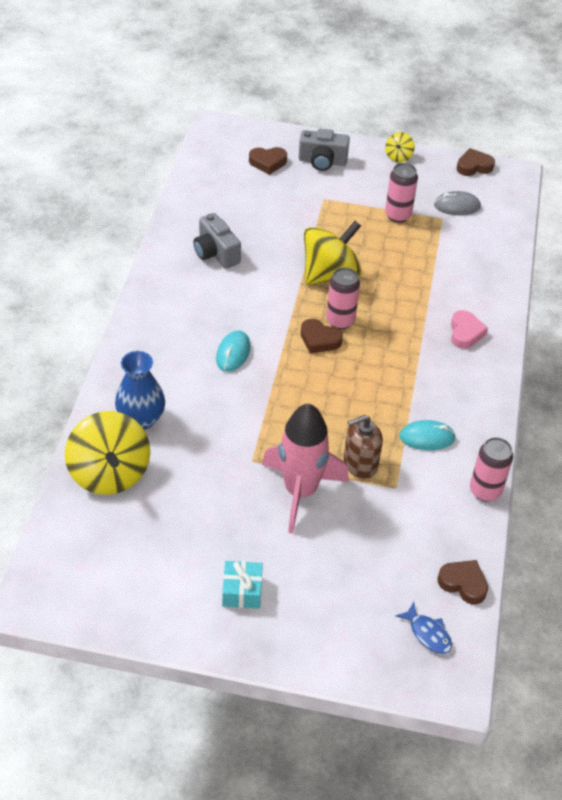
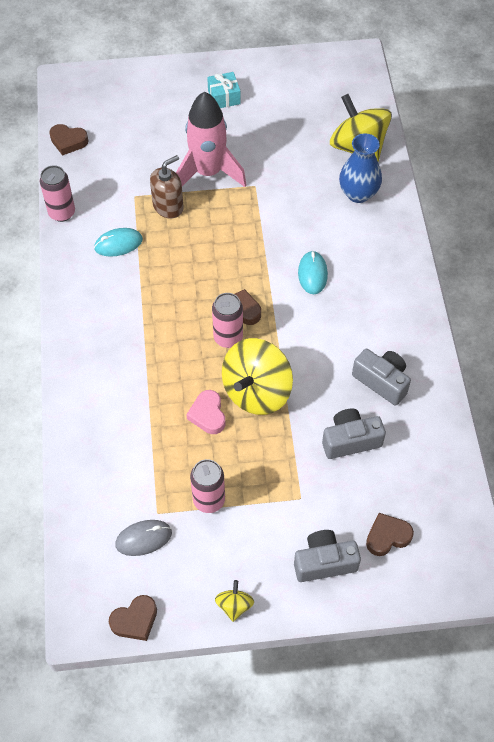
camera: 165 degrees right, 10 degrees up
(265, 222) = (350, 440): none -> grey camera
(428, 633) = (88, 105): blue fish -> none
(465, 333) = (103, 361): pink heart -> pink heart (208, 415)

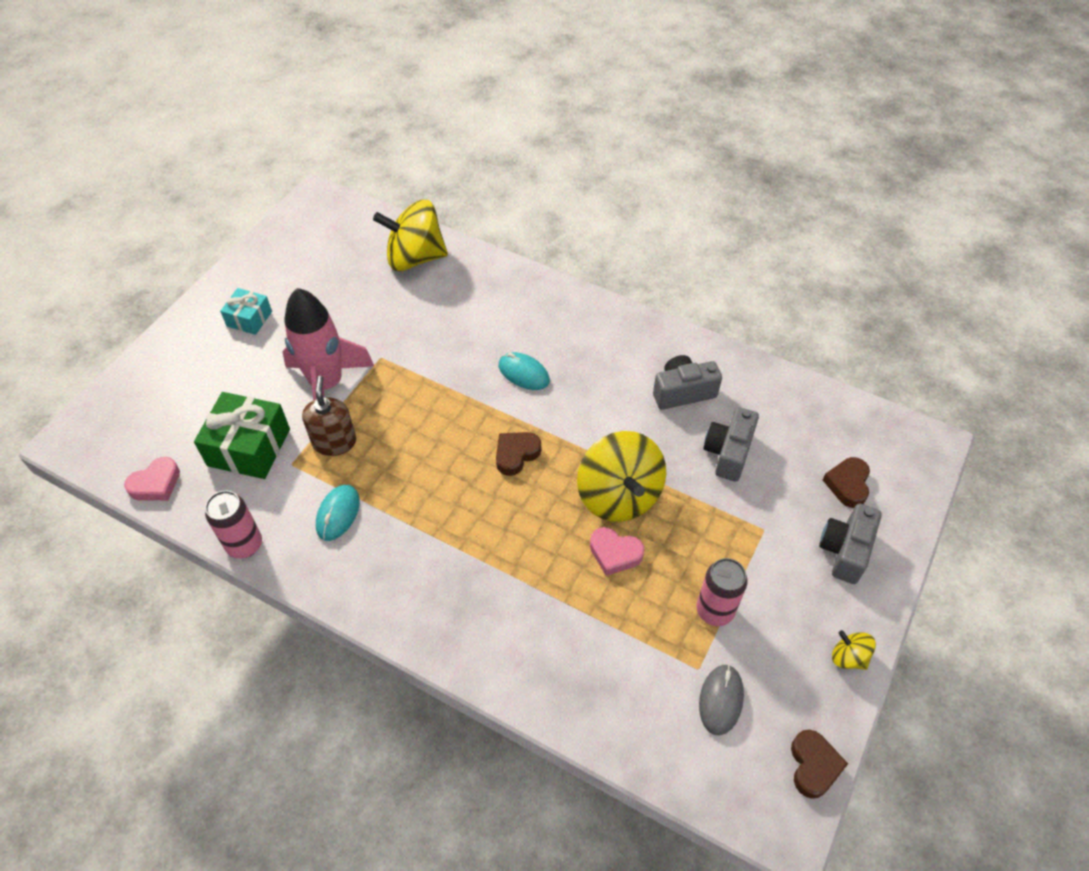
camera: 55 degrees left, 5 degrees down
(68, 141) = (156, 484): brown heart -> pink heart
(129, 167) = (249, 447): none -> green gift
(228, 338) = (538, 483): pink can -> none
(358, 193) = (466, 288): blue vase -> none

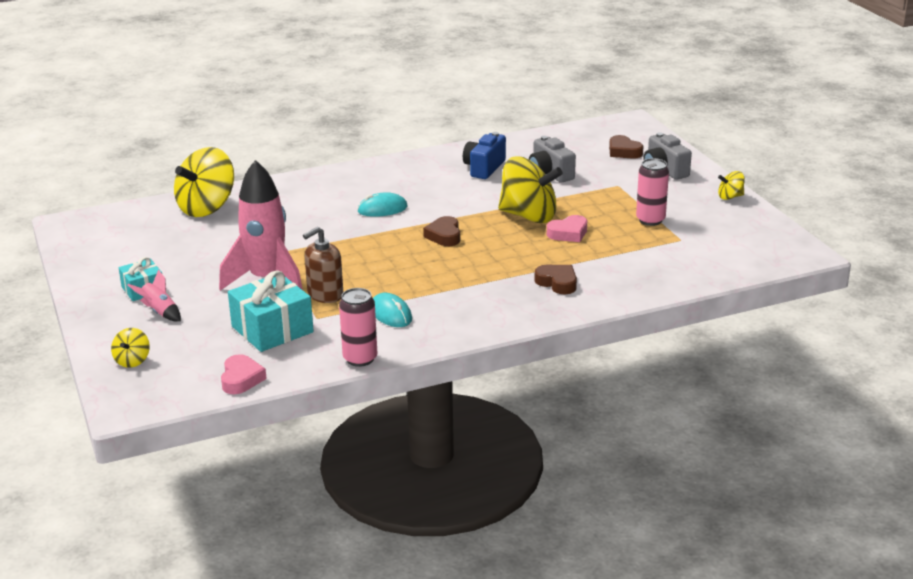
camera: 50 degrees left, 25 degrees down
(137, 394) = (132, 361): none -> yellow spinning top
(222, 355) = (159, 312): none -> pink rocket
(249, 447) = (272, 329): green gift -> turquoise gift
(334, 442) = (325, 294): brown soap dispenser -> brown soap dispenser turned 75 degrees counterclockwise
(683, 392) = (484, 168): grey camera -> blue camera
(720, 700) = (709, 241): grey mouse -> none
(813, 766) = (780, 232): brown heart -> brown heart (557, 283)

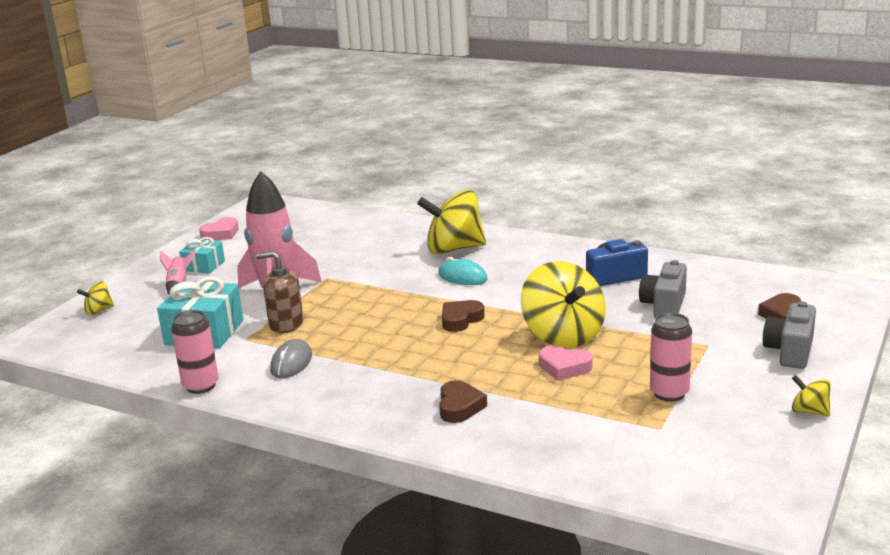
camera: 50 degrees right, 5 degrees down
(207, 208) = (355, 225): yellow spinning top -> yellow spinning top (454, 249)
(241, 379) = (115, 358): pink heart -> pink heart (221, 234)
(391, 314) = (291, 363): turquoise mouse -> grey mouse

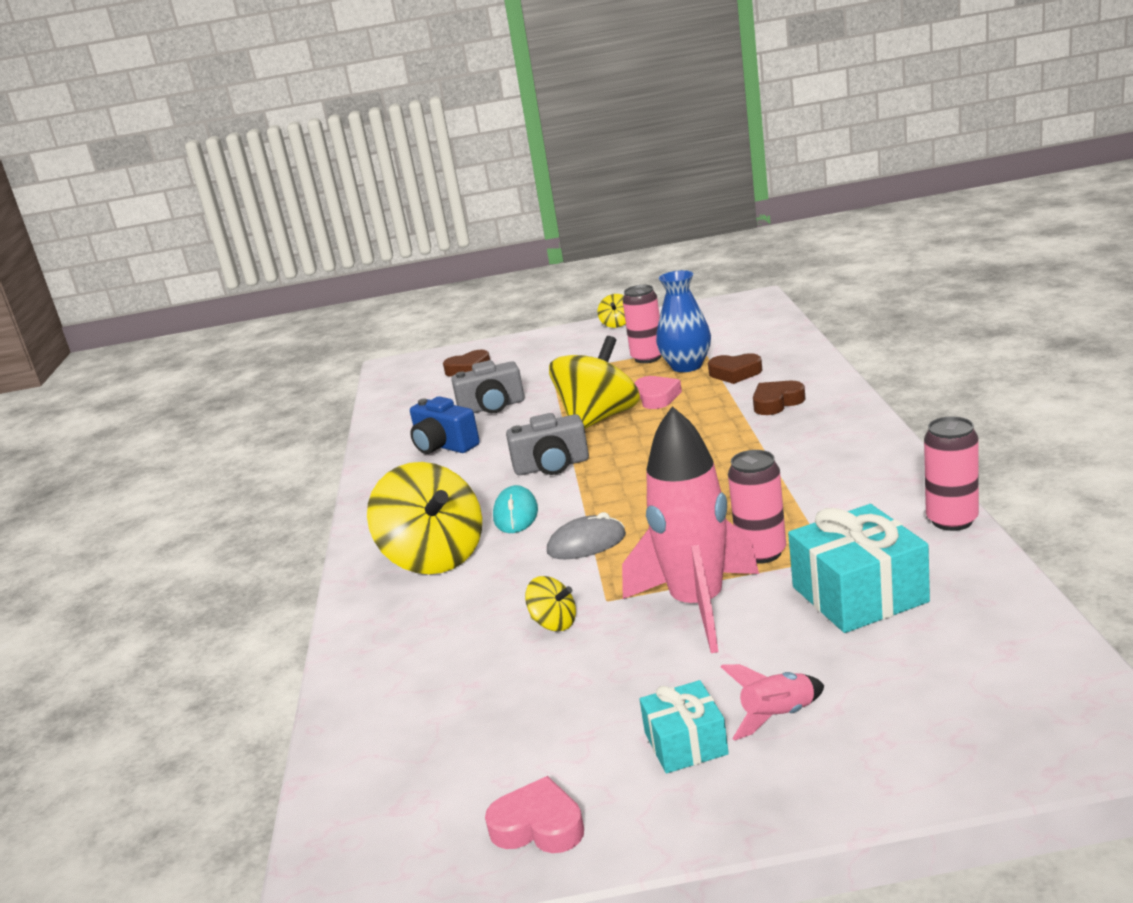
camera: 120 degrees left, 0 degrees up
(98, 311) = (954, 738): yellow spinning top -> yellow spinning top (554, 623)
(286, 324) = (761, 553): brown soap dispenser -> pink can
(291, 363) = (830, 501): grey mouse -> grey mouse (586, 544)
(460, 320) = (623, 469): brown heart -> brown heart (735, 373)
(613, 402) = (686, 366): none -> blue vase
(790, 351) = (532, 351): grey camera -> grey camera (552, 466)

